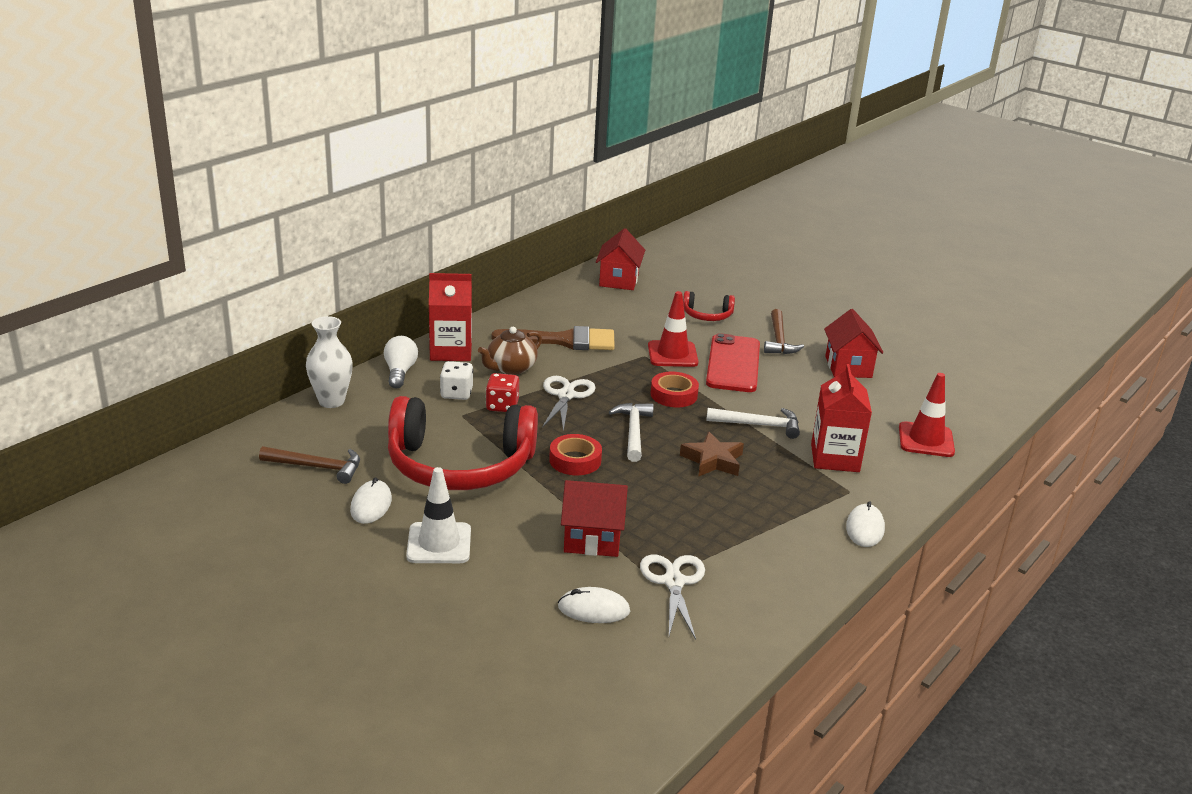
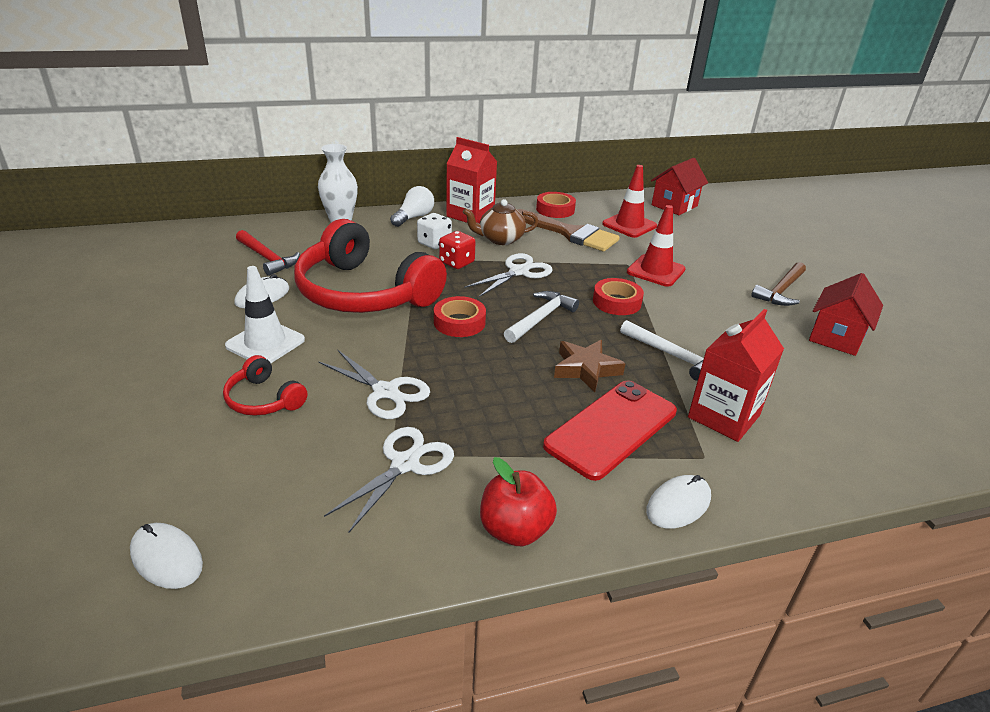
camera: 35 degrees right, 5 degrees up
(317, 467) = (267, 258): brown hammer -> red hammer
(521, 319) = (555, 209): none -> red tape
(592, 539) = (385, 392): red house -> white scissors
(593, 609) = (302, 454): white mouse -> white mouse (166, 558)
(707, 315) = (727, 251): red headphones -> red headphones (263, 399)
(733, 364) = (708, 296): red phone -> red phone (611, 429)
(791, 588) = (515, 530): none -> red apple
(926, 440) = (862, 441): red traffic cone -> red traffic cone (629, 225)

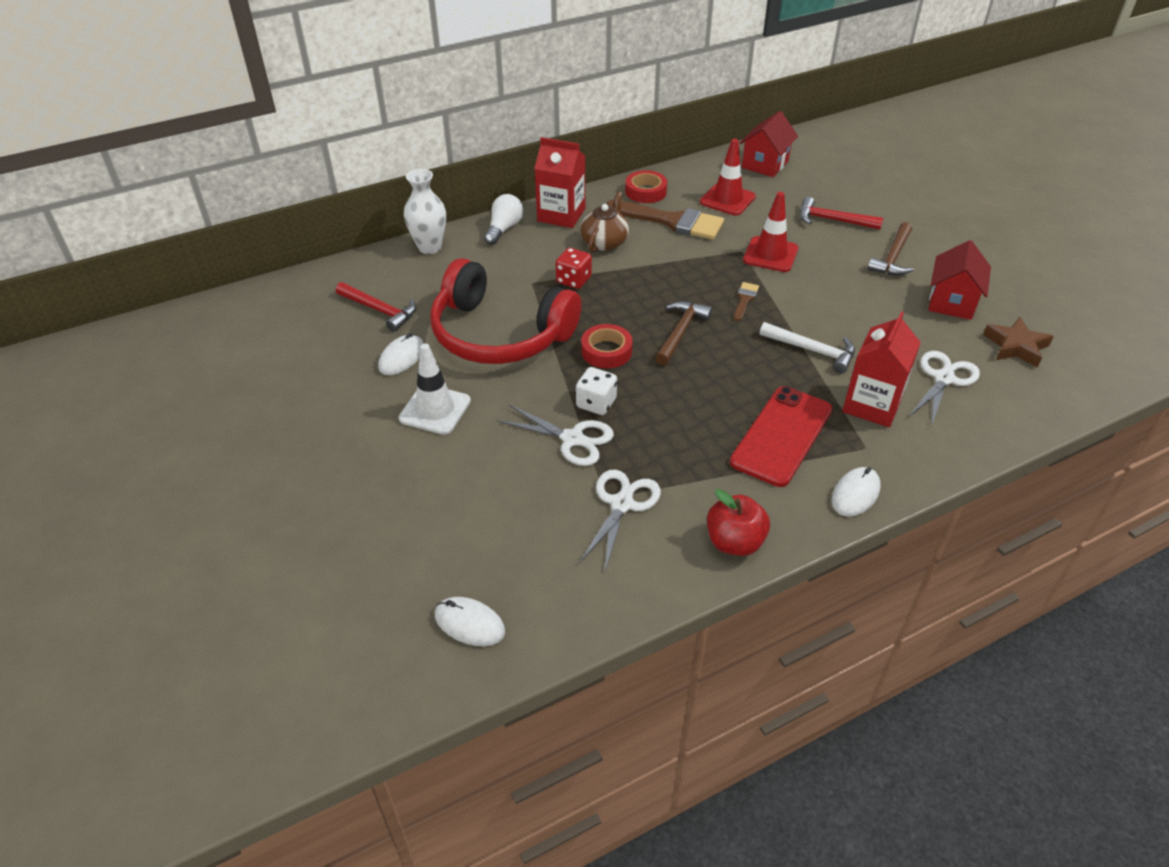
camera: 10 degrees left, 10 degrees up
(263, 399) = (467, 468): red headphones -> none
(434, 243) = (540, 259): white dice -> white dice (596, 403)
(500, 239) = (605, 242): brown teapot -> brown teapot turned 135 degrees clockwise
(519, 272) = (639, 280): white scissors -> white scissors (943, 378)
(540, 318) = (680, 332): white hammer -> brown hammer
(586, 369) = (740, 380): brown star -> brown star (1016, 346)
(616, 302) = (744, 299): red tape -> brown brush
(727, 254) = (833, 220): none -> red hammer

